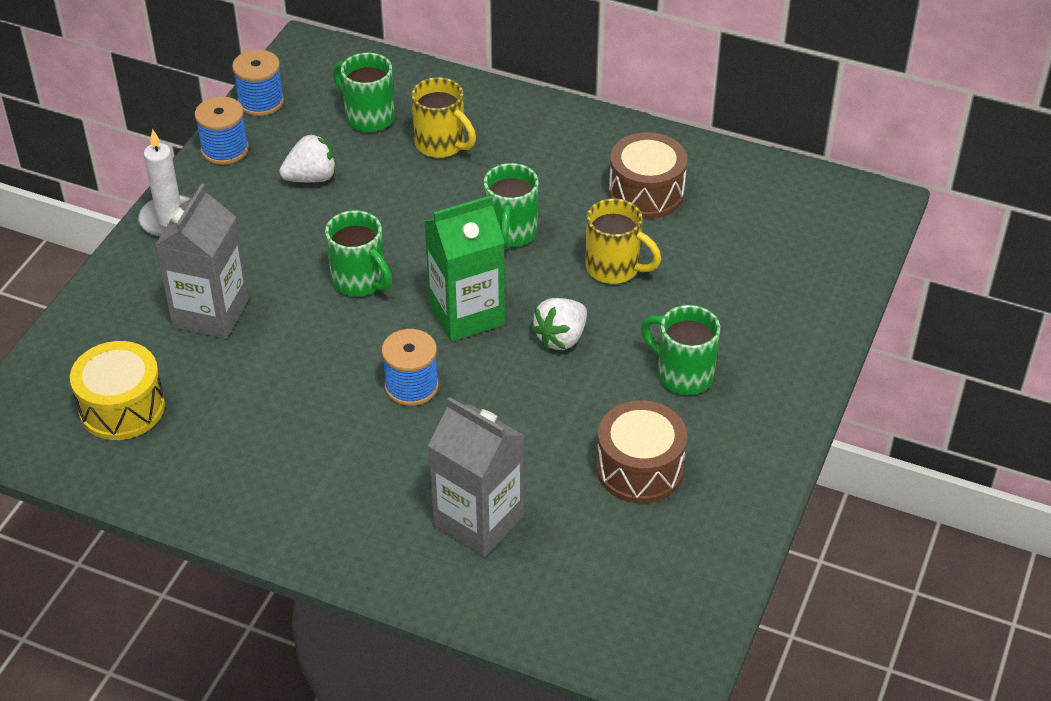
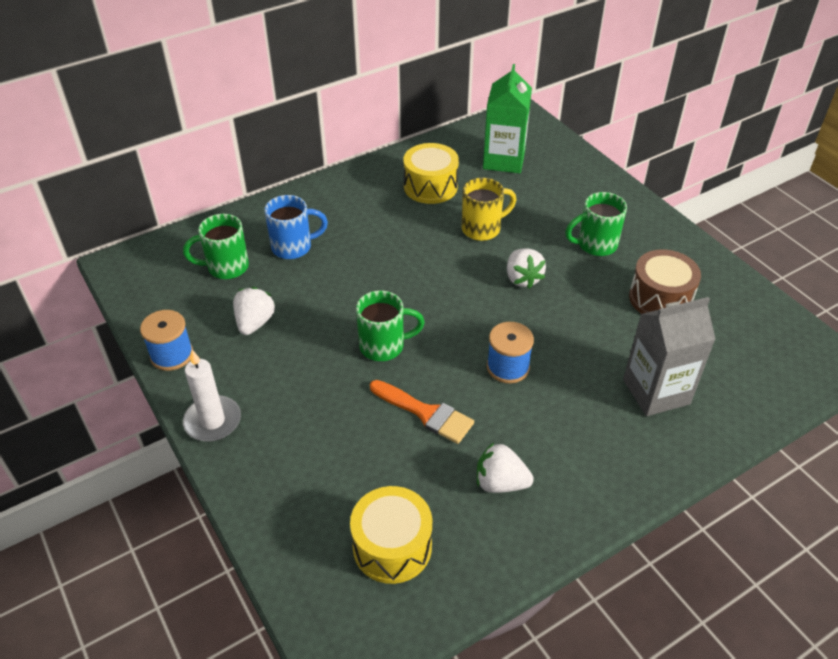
camera: 55 degrees left, 0 degrees up
(210, 313) = (338, 443): grey carton -> none
(251, 448) = (500, 483): none -> white strawberry
(261, 101) = (144, 312): blue spool -> none
(296, 354) = (426, 413): none -> orange brush
(441, 145) = (293, 247): yellow mug -> blue mug
(467, 314) = (463, 310): green carton -> green carton (504, 160)
(511, 233) = (409, 256): green mug -> none
(646, 193) = (430, 186): brown drum -> yellow drum

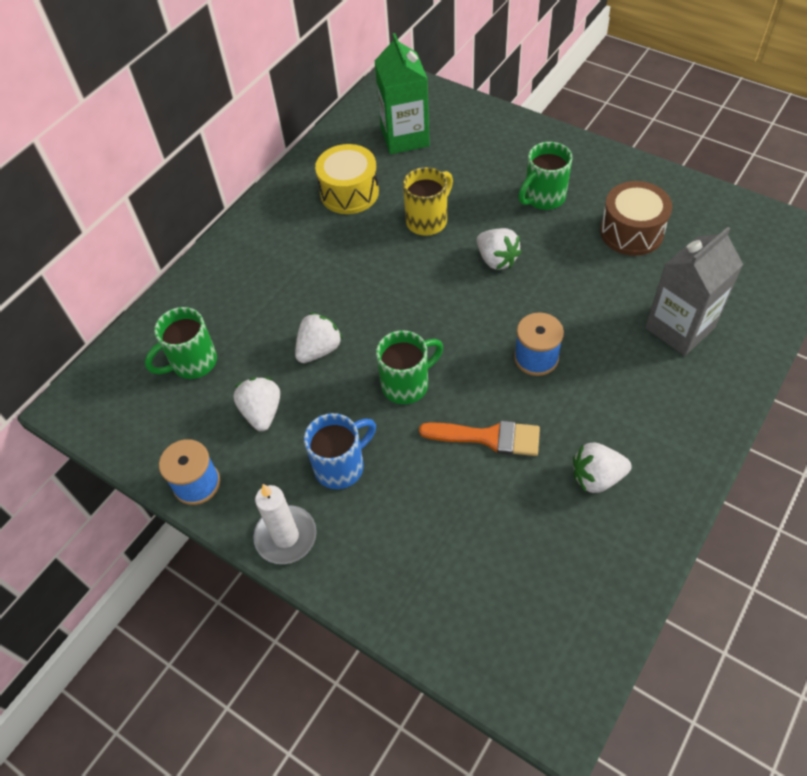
camera: 20 degrees left, 10 degrees up
(293, 247) = (250, 313): blue mug -> blue mug (341, 466)
(330, 293) = (319, 349): none -> white strawberry
(392, 546) = (537, 585): yellow drum -> none

